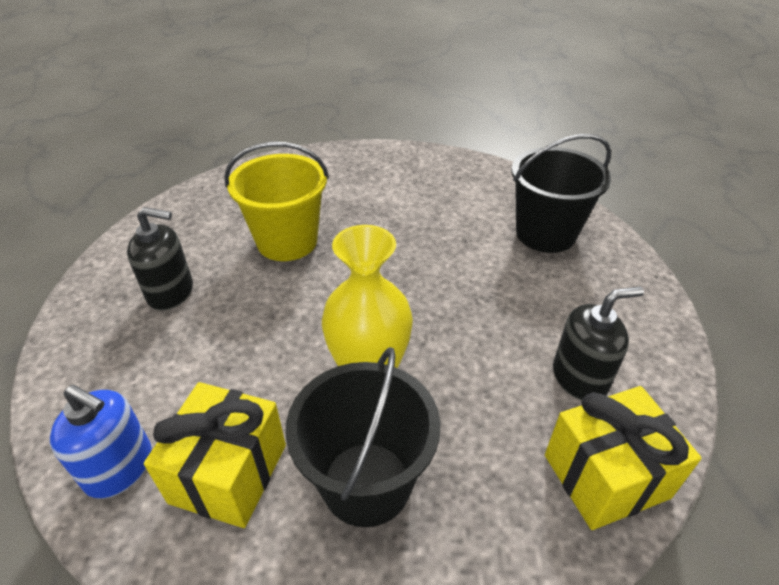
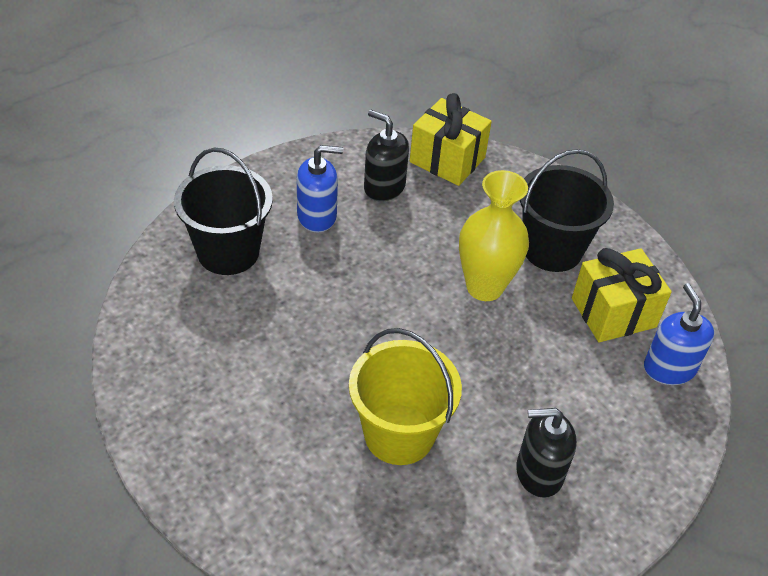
camera: 130 degrees left, 5 degrees up
(171, 292) = (539, 473): black soap dispenser -> black soap dispenser turned 60 degrees counterclockwise
(560, 303) = (317, 216): none -> blue soap dispenser

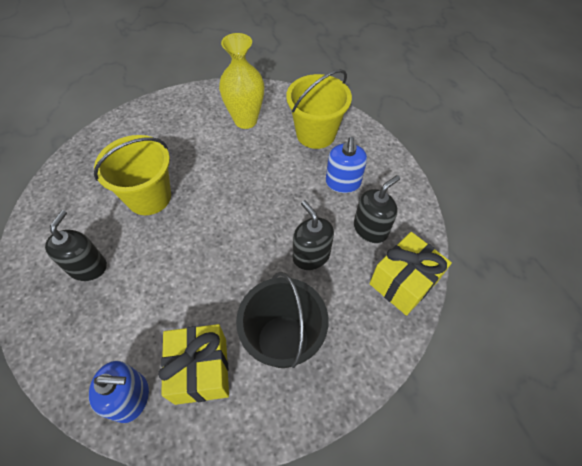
camera: 105 degrees right, 10 degrees up
(228, 252) = (316, 134): black bucket -> yellow bucket
(439, 237) = (311, 255): none -> black soap dispenser
(484, 287) = (253, 275): yellow vase -> yellow vase (245, 120)

